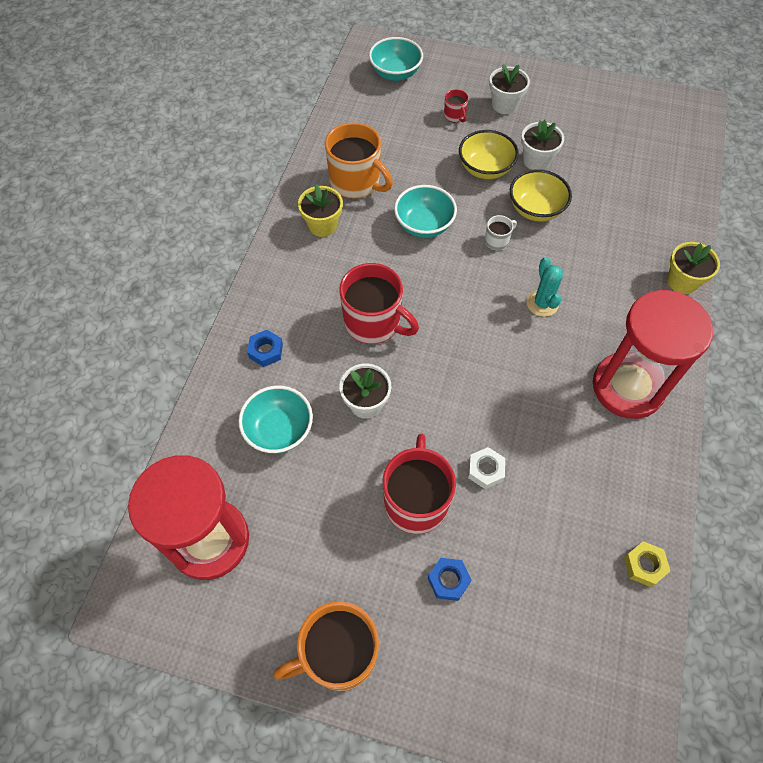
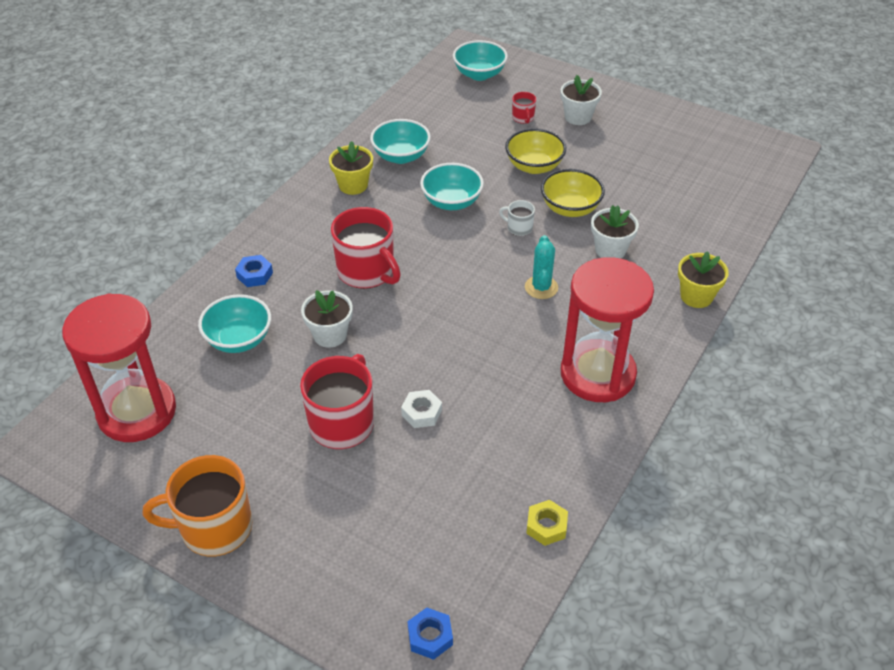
camera: 15 degrees right, 15 degrees down
(356, 182) = (401, 156): orange mug -> turquoise bowl
(448, 580) = (344, 494): blue nut -> blue nut (430, 637)
(497, 241) = (519, 228): white mug -> white mug turned 135 degrees counterclockwise
(536, 161) = (589, 168): white flower pot -> white flower pot (610, 250)

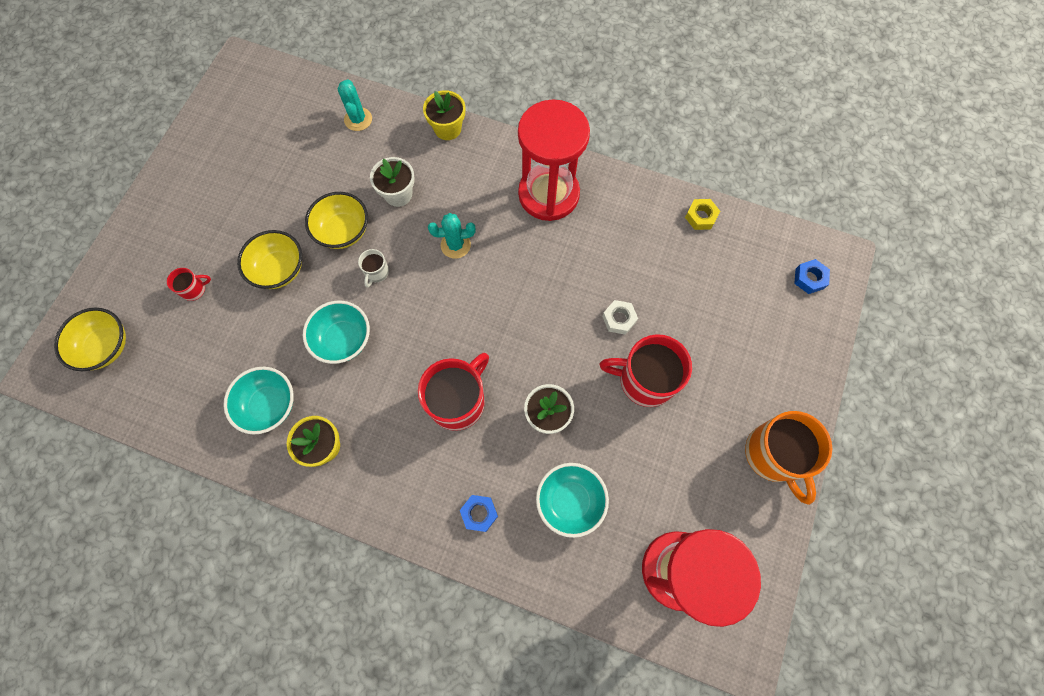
camera: 100 degrees left, 25 degrees up
(479, 74) = (106, 347): turquoise bowl -> yellow bowl
(578, 117) = (191, 236): white flower pot -> none
(710, 227) = (358, 119): none -> turquoise cactus

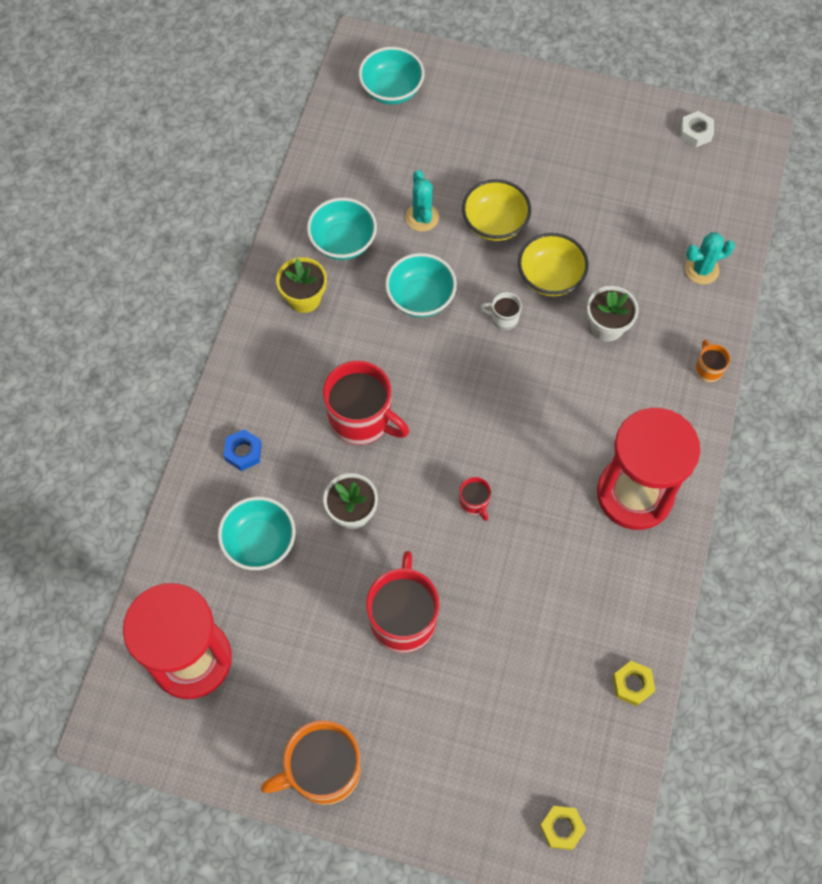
camera: 85 degrees right, 5 degrees down
(106, 347) = (391, 90): yellow bowl -> turquoise bowl
(194, 289) = (462, 151): red mug -> red mug (474, 503)
(447, 129) = (708, 369): yellow flower pot -> orange mug
(455, 245) = (549, 396): turquoise cactus -> turquoise cactus (422, 217)
(619, 319) = (477, 586): white nut -> white nut (695, 132)
(809, 278) = (561, 828): blue nut -> yellow nut

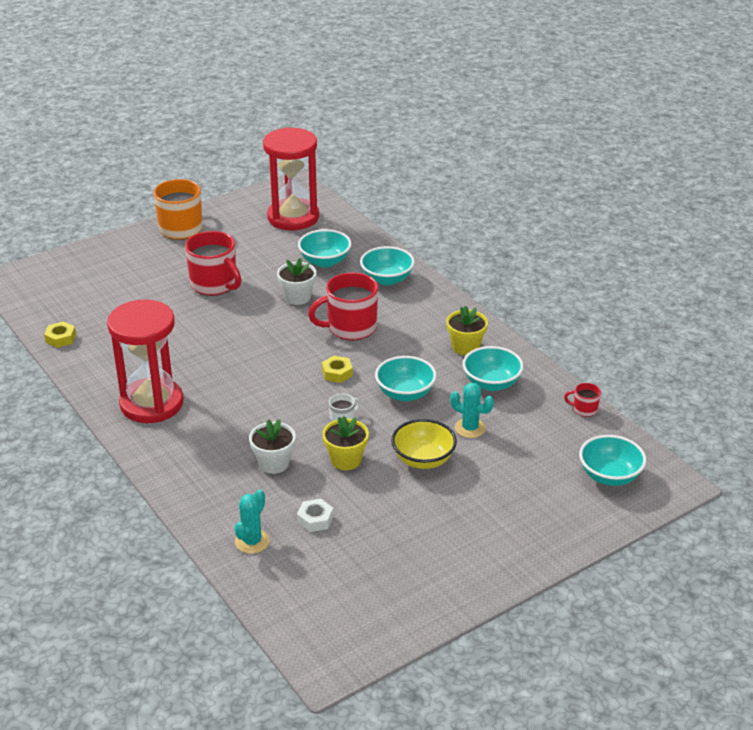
camera: 130 degrees right, 30 degrees down
(243, 452) = (387, 279): blue nut -> turquoise bowl
(474, 503) = (239, 341): red mug -> red mug (584, 409)
(550, 277) = (346, 460): yellow bowl -> yellow flower pot
(561, 828) = (41, 279): yellow nut -> yellow nut (337, 373)
(695, 132) = (374, 628): white nut -> white nut (315, 519)
(708, 369) = (178, 491): orange mug -> none

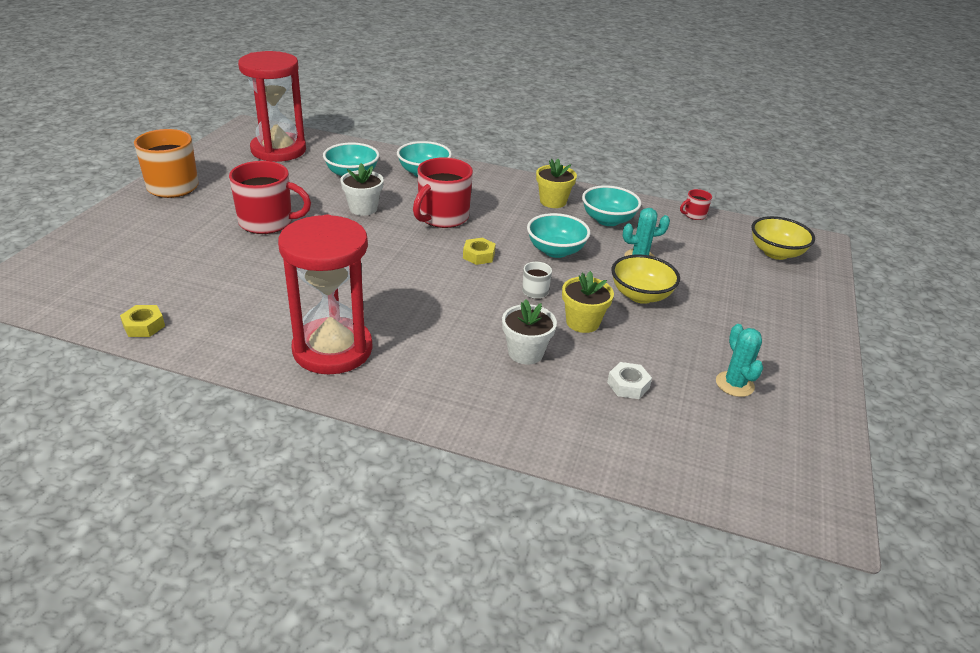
camera: 40 degrees left, 0 degrees up
(252, 541) = (603, 435): turquoise cactus -> turquoise cactus (734, 384)
(609, 476) = (776, 253): turquoise bowl -> yellow bowl

